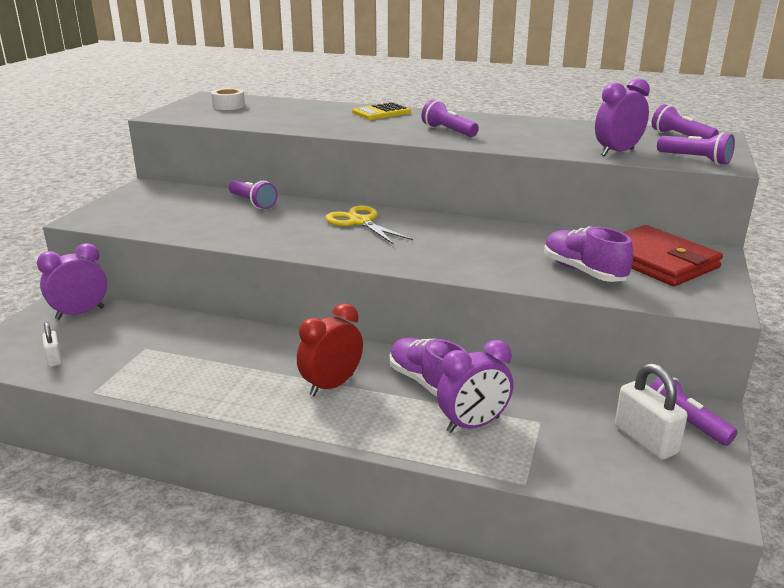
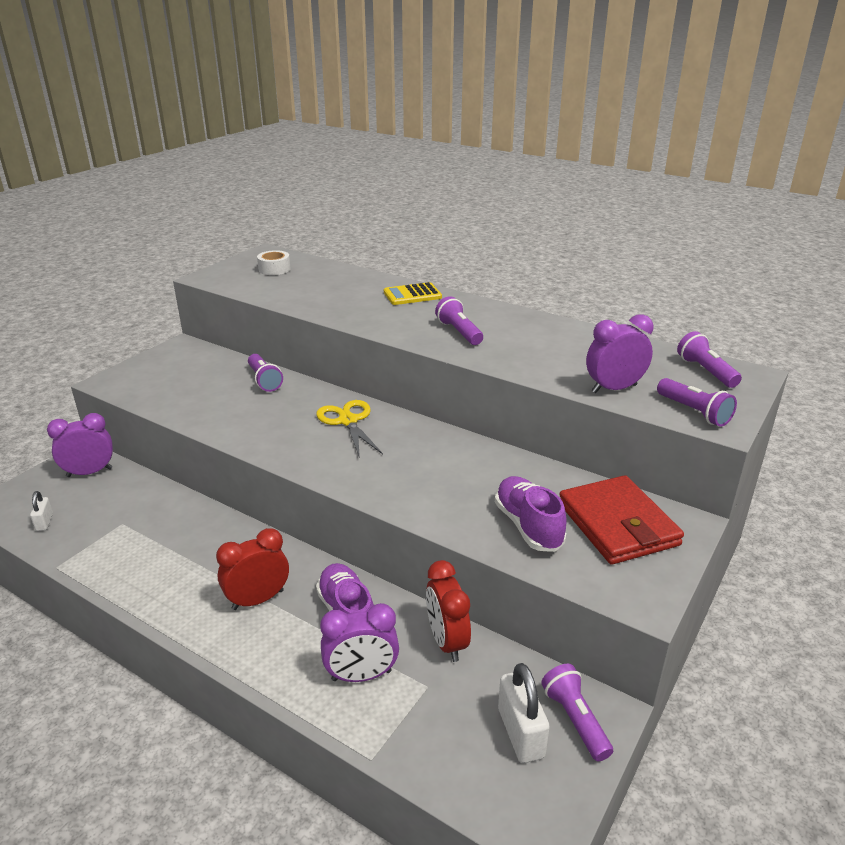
camera: 15 degrees right, 5 degrees up
(535, 387) = (447, 641): none -> red clock

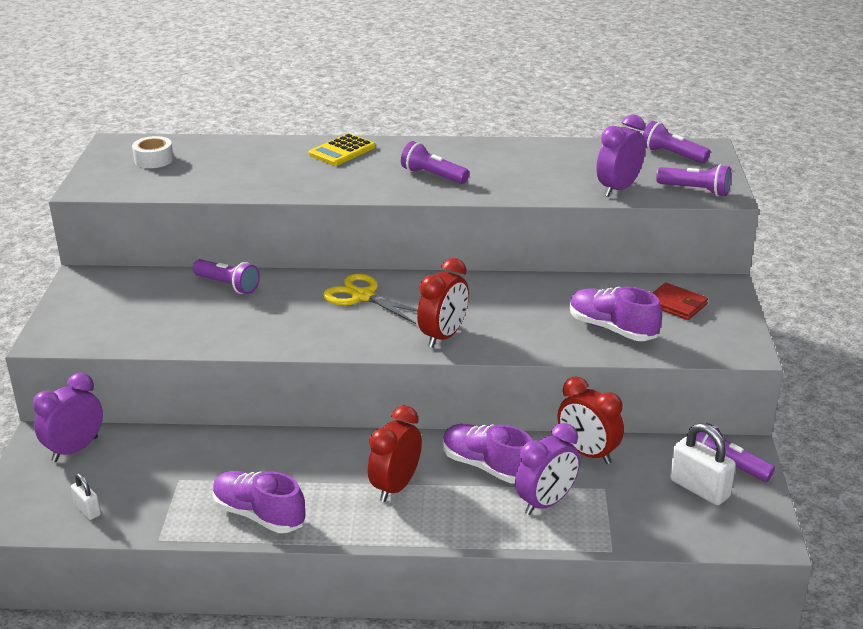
camera: 30 degrees left, 0 degrees up
(139, 578) = (259, 515): none -> purple shoe
(372, 478) = (443, 336): none -> red clock
(617, 524) = (676, 304): red wallet -> red wallet, size x0.53

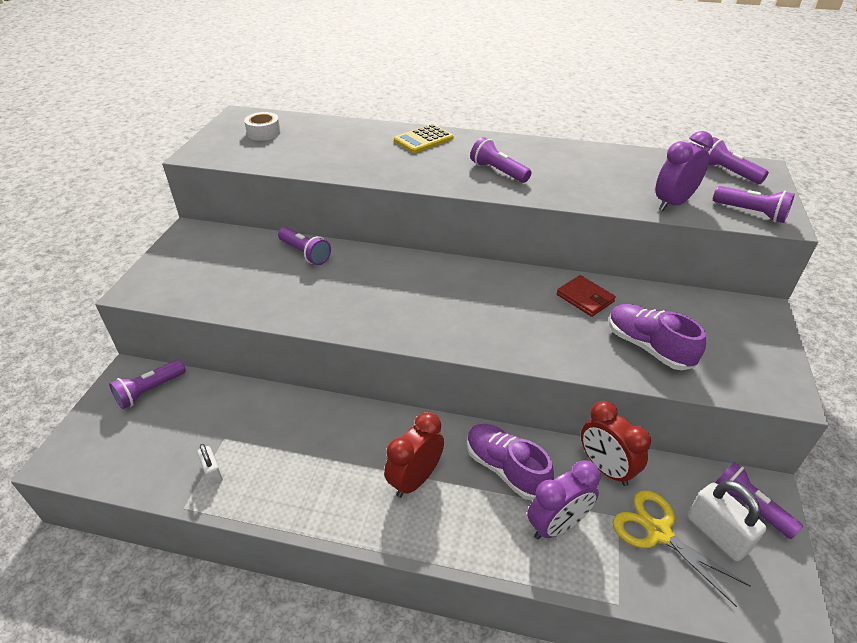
camera: 10 degrees right, 10 degrees up
(75, 449) = (150, 391): purple clock -> purple flashlight
(88, 510) = (136, 460): white padlock -> white padlock (213, 472)
(259, 515) = (282, 493): purple shoe -> none
(363, 296) = (418, 279): yellow scissors -> yellow scissors (658, 532)
(443, 336) = (482, 334): red clock -> none
(676, 304) = (714, 326): red wallet -> red wallet (585, 298)

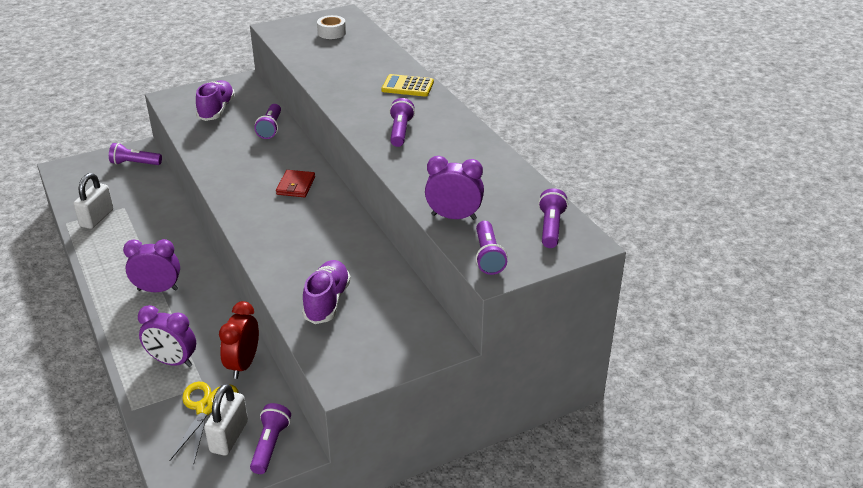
camera: 50 degrees right, 5 degrees down
(213, 472) = (97, 218): white padlock -> white padlock, size x1.79
(415, 479) = (158, 290): red clock -> purple clock
(506, 469) = (201, 321): purple shoe -> purple shoe (216, 110)
(585, 298) = (355, 254): red wallet -> red wallet (296, 186)

